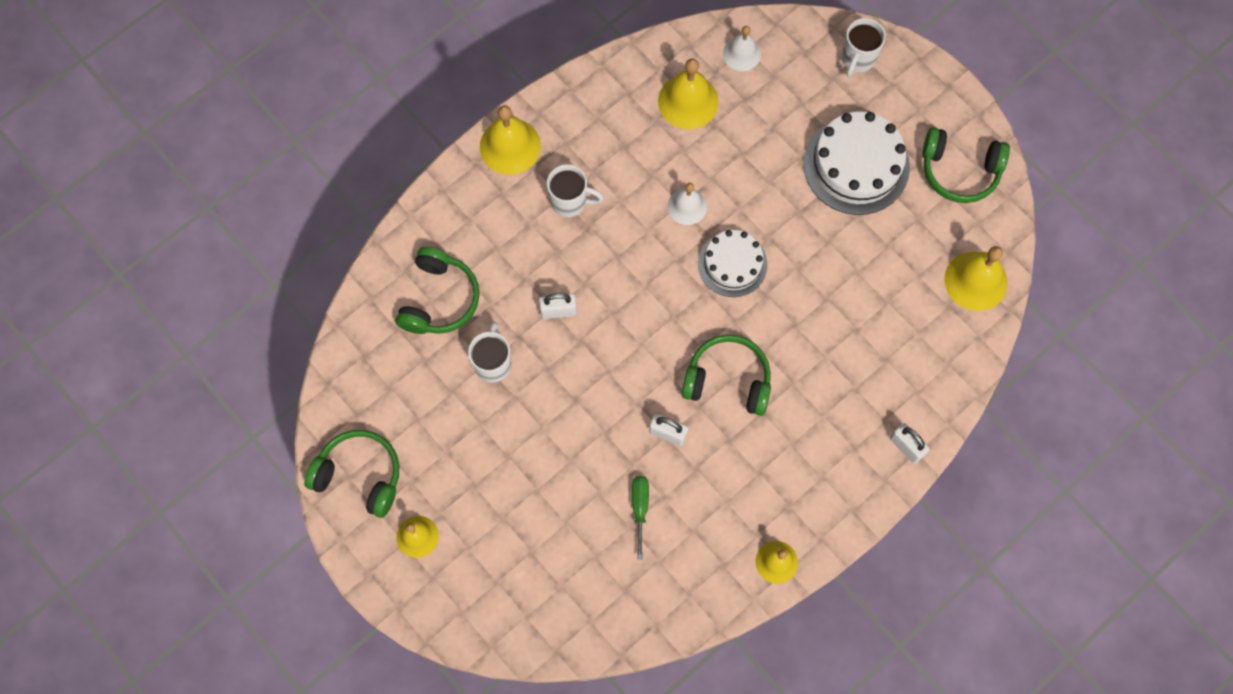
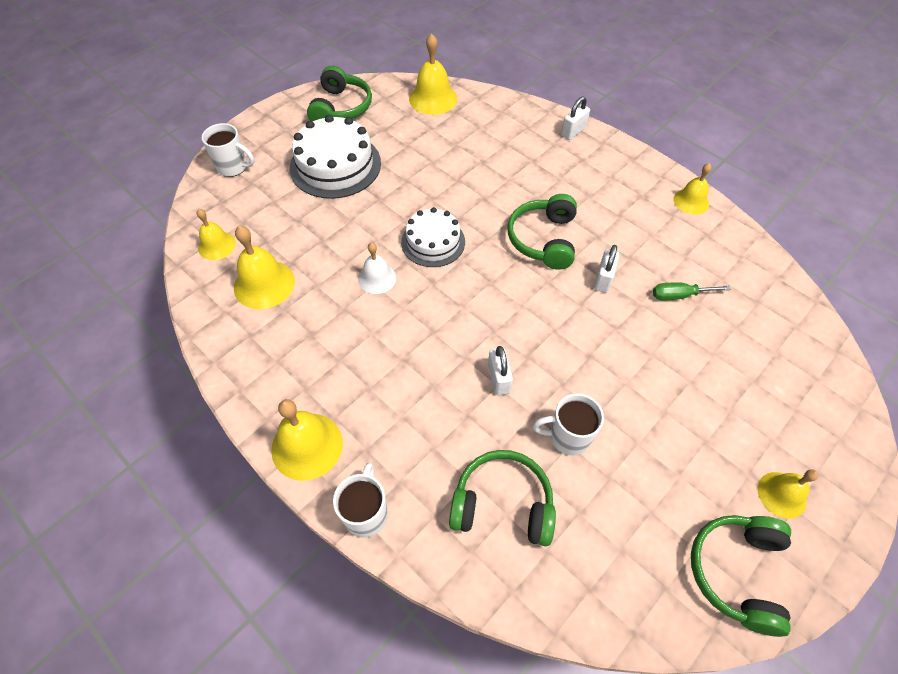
camera: 95 degrees left, 15 degrees down
(570, 201) = (374, 378): white mug -> white mug (366, 513)
(742, 53) = (217, 245): white bell -> yellow bell

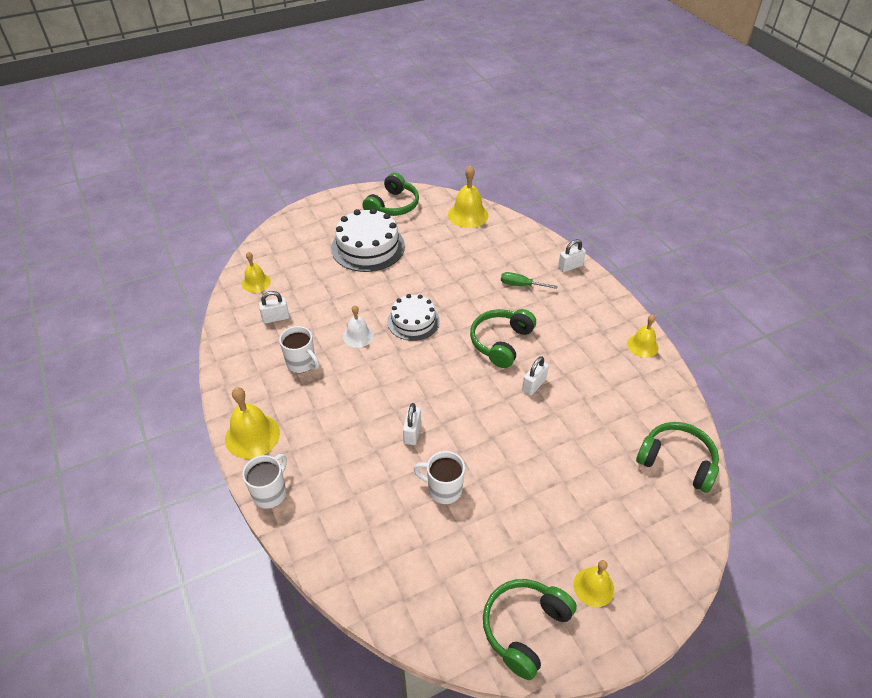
camera: 20 degrees right, 10 degrees down
(233, 167) = (293, 230): white mug -> white mug (302, 363)
(264, 284) = (276, 318): yellow bell -> white padlock
(502, 504) = (369, 520): green headphones -> green headphones (677, 462)
(679, 295) = (591, 415): green screwdriver -> green screwdriver (521, 285)

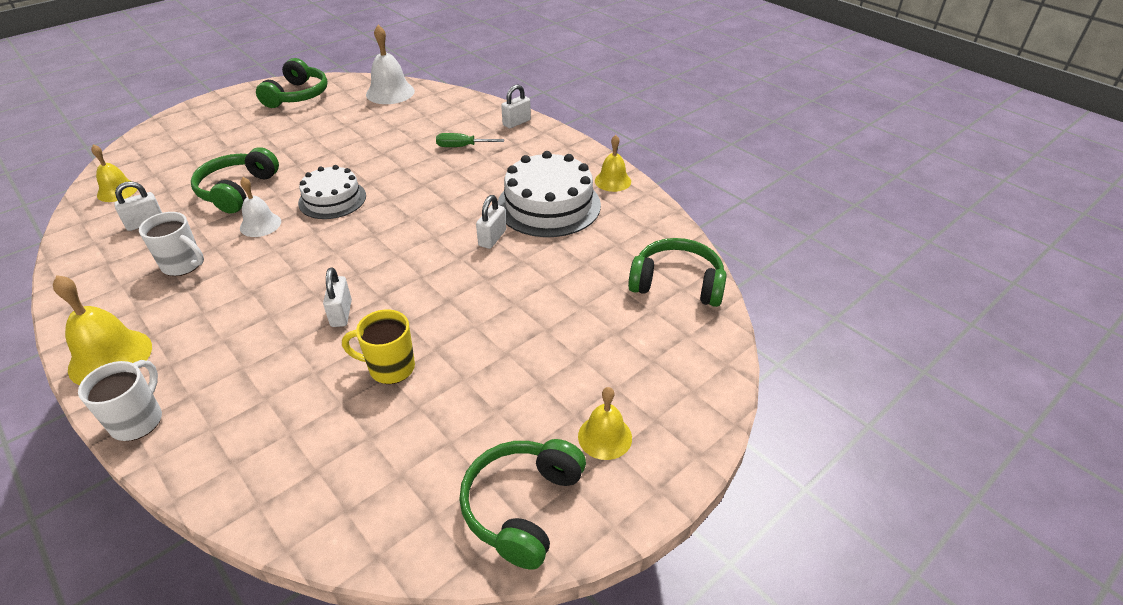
camera: 15 degrees left, 5 degrees down
(368, 247) = (268, 137): white cake -> white cake (548, 205)
(443, 489) = (390, 368): white mug -> yellow mug
(468, 215) = (390, 92): yellow bell -> white bell
(501, 342) = (446, 203): green headphones -> green headphones (237, 190)

